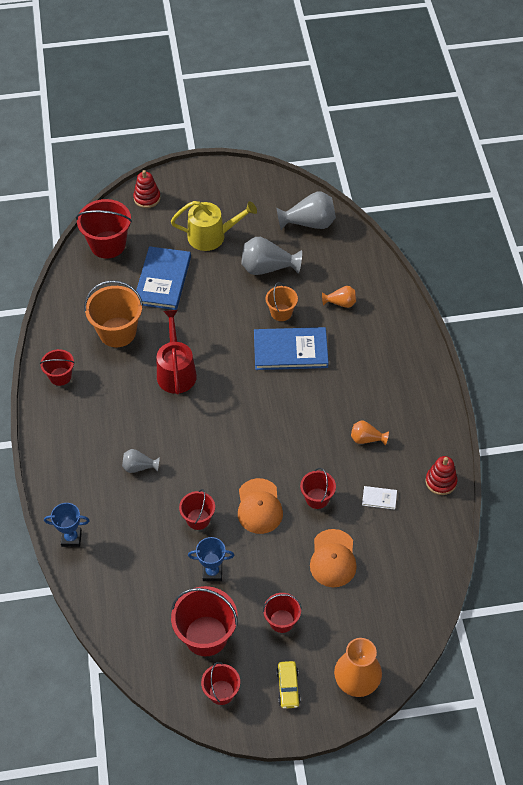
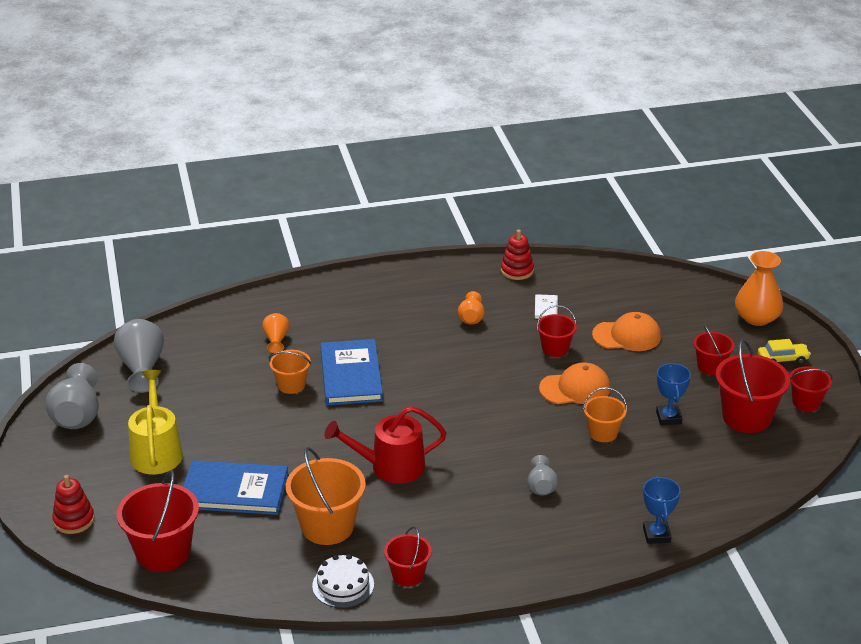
camera: 95 degrees left, 20 degrees down
(58, 339) = (343, 585): none -> white cake
(198, 519) = (603, 433): red bucket -> orange bucket
(268, 268) = (217, 399): grey vase -> grey vase (77, 415)

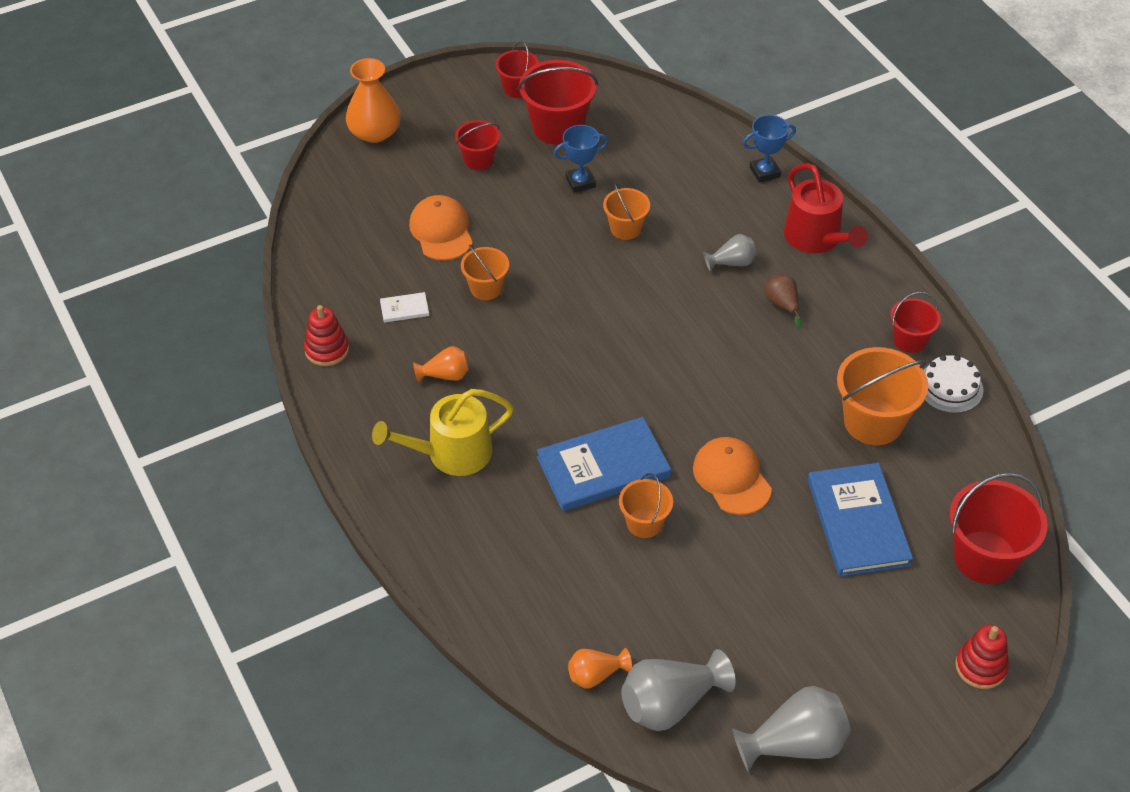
camera: 105 degrees left, 15 degrees up
(156, 451) = (826, 625): yellow watering can -> yellow watering can (451, 453)
(276, 340) = (556, 566): orange vase -> orange vase (596, 675)
(391, 467) = (754, 390): red watering can -> red watering can (816, 238)
(479, 505) = (782, 305): none -> brown pear
(555, 349) = (486, 288): red bucket -> orange bucket
(575, 388) = (556, 260): orange cap -> orange cap (731, 478)
(782, 359) = (448, 108): yellow car -> none

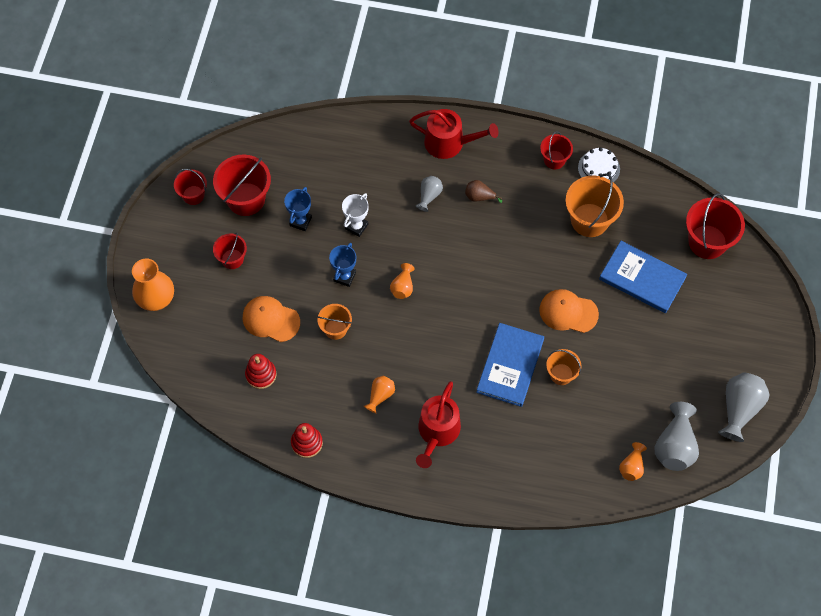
camera: 50 degrees left, 15 degrees up
(404, 309) = (313, 381): white book -> none
(451, 453) = (437, 432): yellow watering can -> red watering can
(597, 311) = (403, 287): none -> orange vase
(625, 228) = (356, 226): orange bucket -> white trophy
(765, 172) = (380, 127): blue trophy -> blue trophy (344, 277)
(980, 667) = (762, 296): red stacking toy -> red stacking toy (261, 374)

